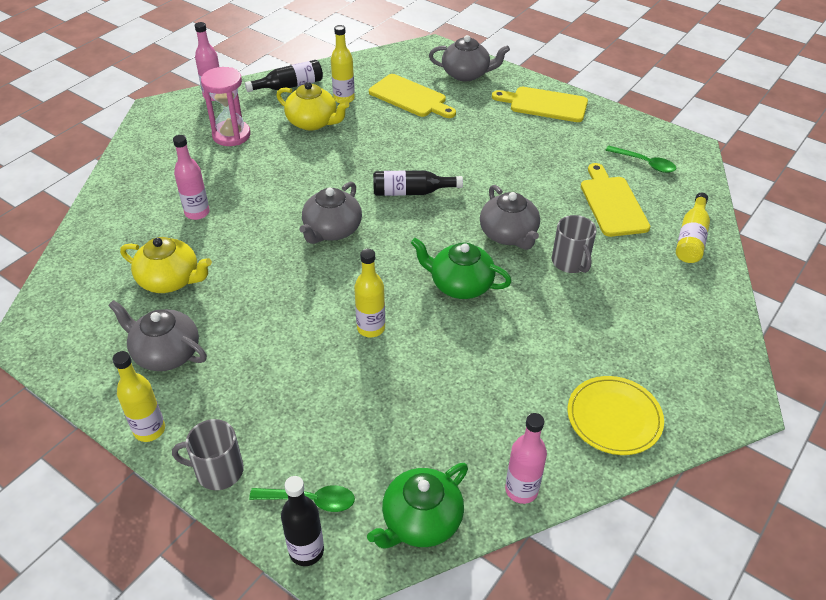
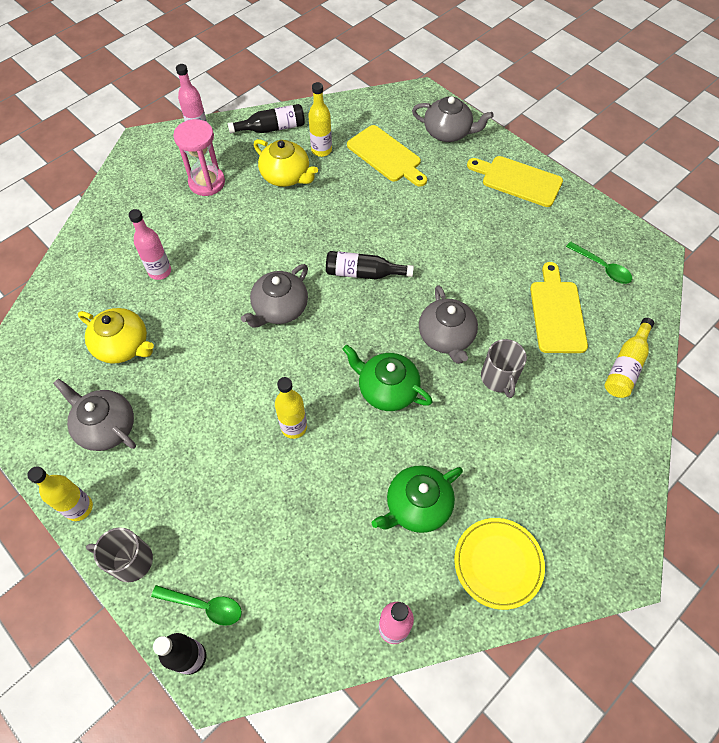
camera: 10 degrees right, 15 degrees up
(421, 521) = (296, 644): green teapot -> green teapot (417, 506)

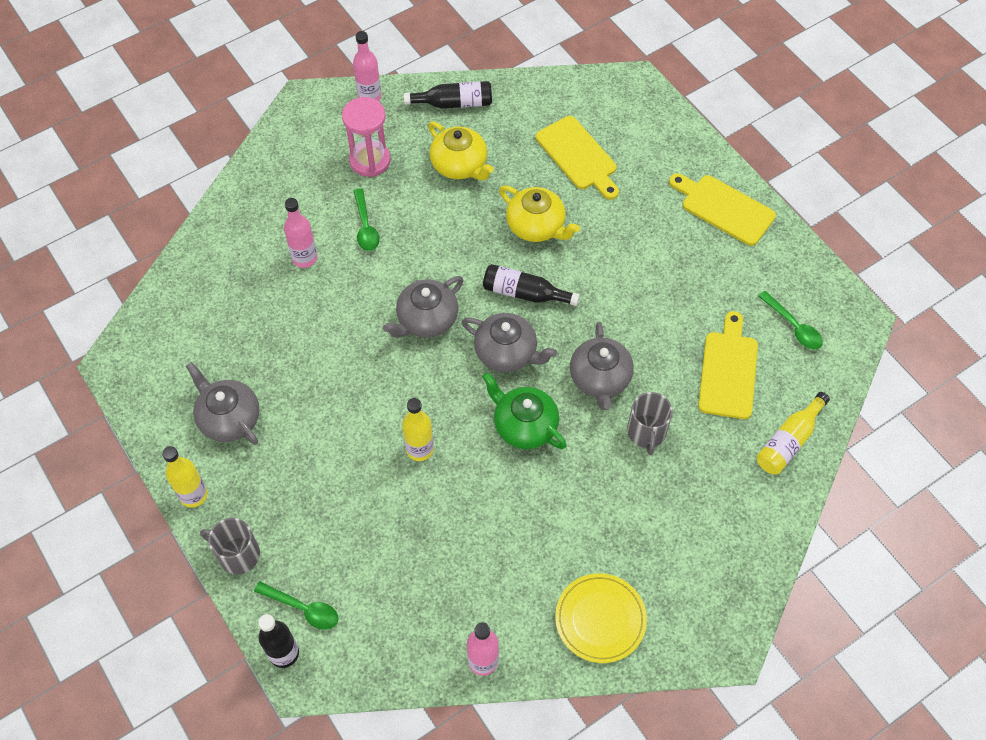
camera: 10 degrees right, 0 degrees up
(123, 345) = (256, 335): yellow teapot -> yellow teapot (536, 226)
(211, 237) = (365, 226): none -> green spoon
(321, 150) = (505, 139): yellow bottle -> none
(417, 506) = (531, 549): green teapot -> none
(448, 132) = (656, 136): grey teapot -> grey teapot (507, 352)

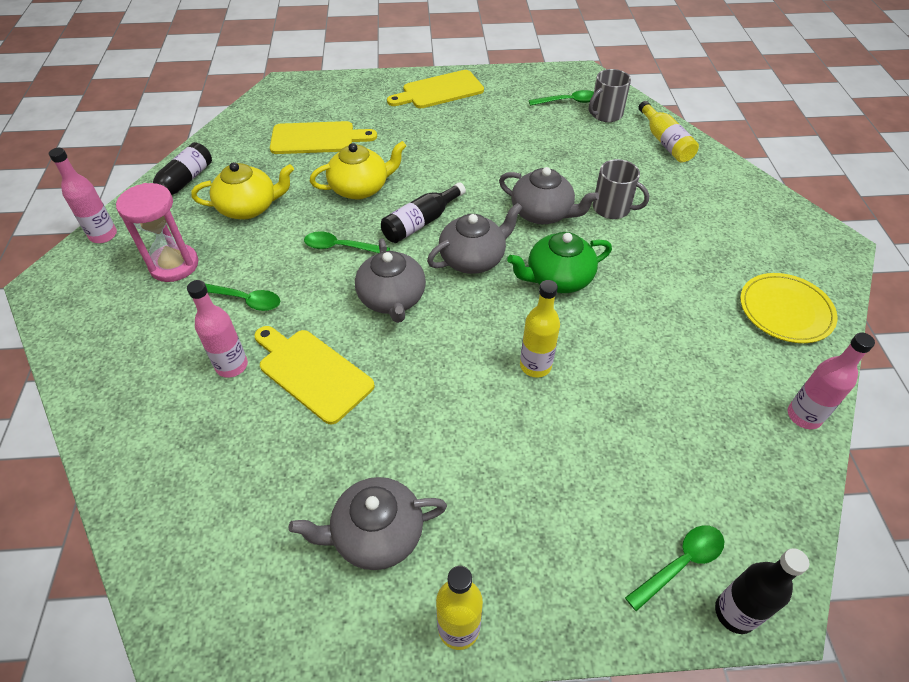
camera: 60 degrees left, 10 degrees down
(238, 554) = (573, 609): grey mug -> grey mug (605, 114)
(458, 254) = (341, 247): none -> green spoon
(728, 371) = (584, 145): yellow cutting board -> yellow cutting board (312, 373)

